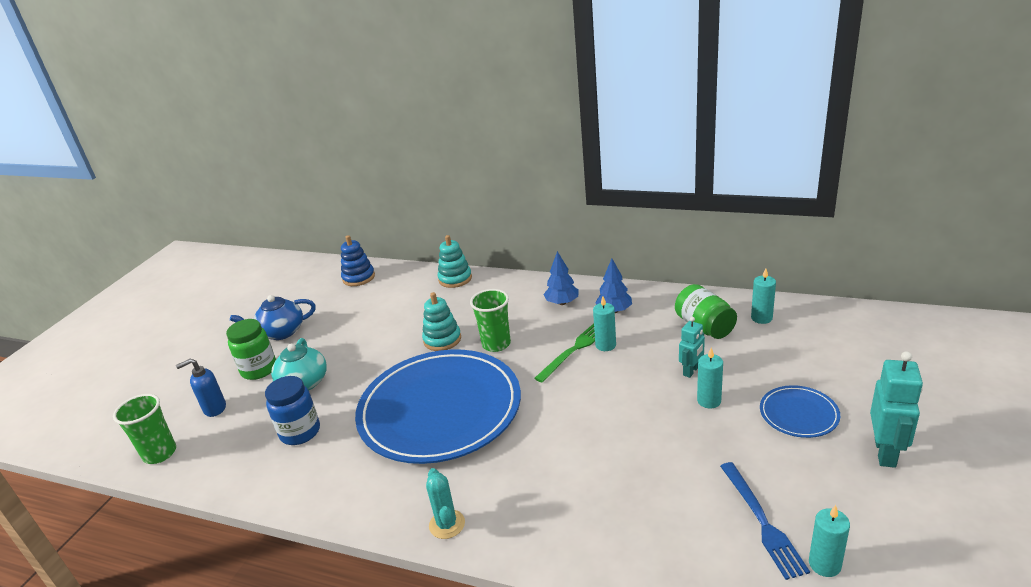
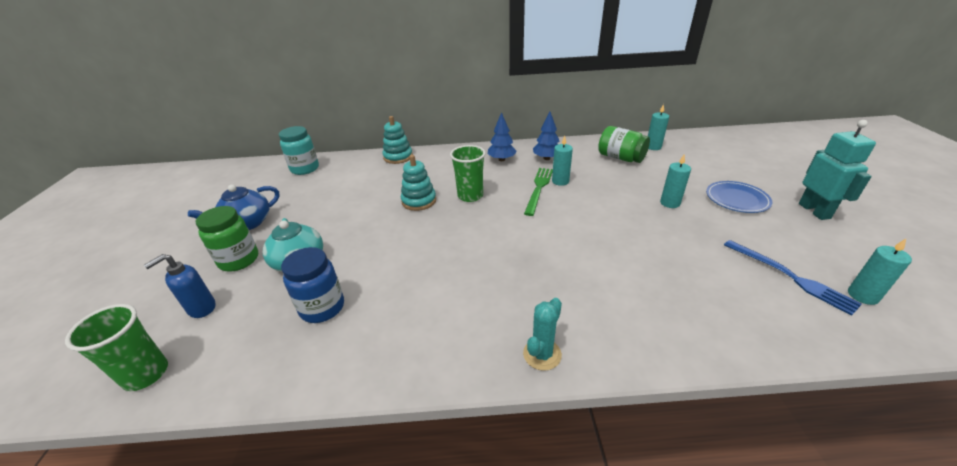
camera: 25 degrees left, 5 degrees up
(358, 277) = (305, 169): blue stacking toy -> turquoise jar
(440, 409) = (457, 255): blue plate -> none
(447, 524) = (542, 354): turquoise cactus -> turquoise cactus turned 75 degrees clockwise
(691, 371) = (638, 186): turquoise robot -> none

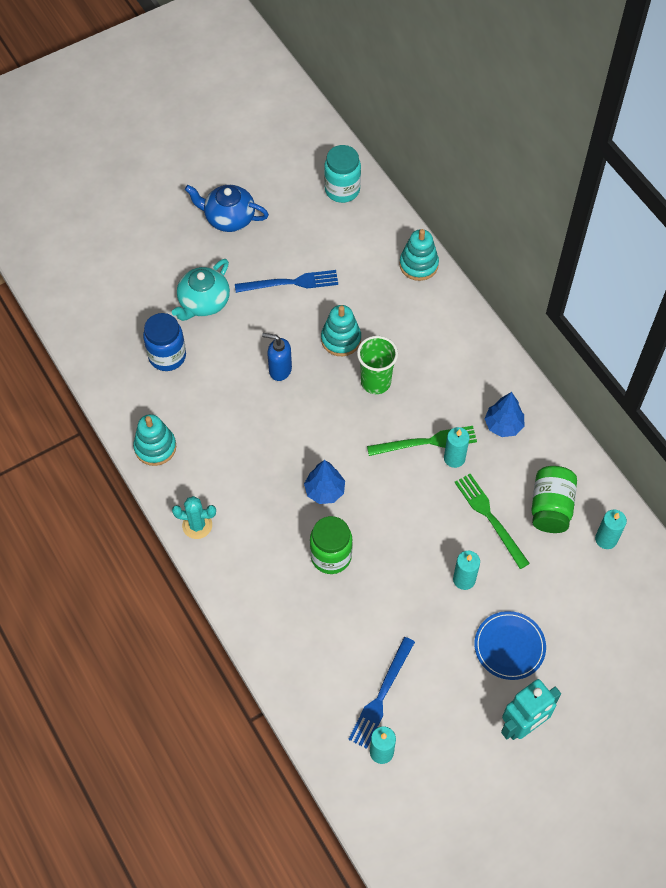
camera: 60 degrees right, 25 degrees up
(146, 374) = (66, 296): green cup -> none
(201, 308) = (126, 276): blue soap dispenser -> blue soap dispenser (280, 370)
(239, 260) = (183, 255): green jar -> green jar (331, 556)
(344, 210) = (290, 283): none -> blue fork
(417, 358) = (155, 447): none -> turquoise stacking toy
(501, 159) = (473, 377): blue tree -> blue tree (325, 491)
(618, 180) = (490, 518): none -> green fork

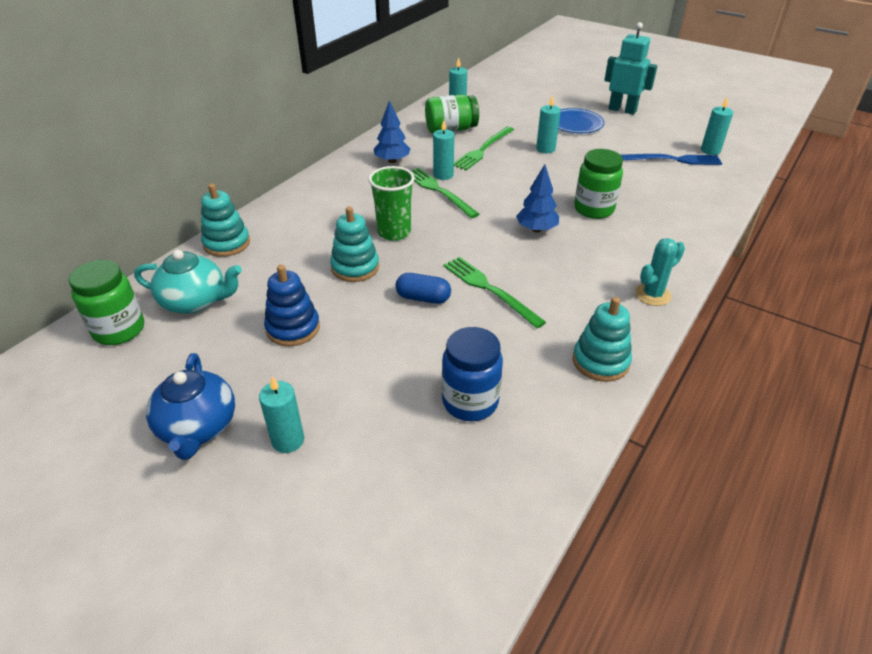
camera: 115 degrees left, 20 degrees down
(193, 257) = (288, 440): none -> turquoise candle
(197, 525) = (652, 295): turquoise cactus -> turquoise cactus turned 75 degrees clockwise
(203, 302) = (364, 398): turquoise teapot -> turquoise teapot (195, 301)
(265, 417) = (489, 289): none -> green fork
(280, 370) = (423, 298): blue soap dispenser -> blue capsule
(290, 283) = (293, 328): blue fork -> blue stacking toy
(342, 190) = (119, 330): turquoise jar -> green jar

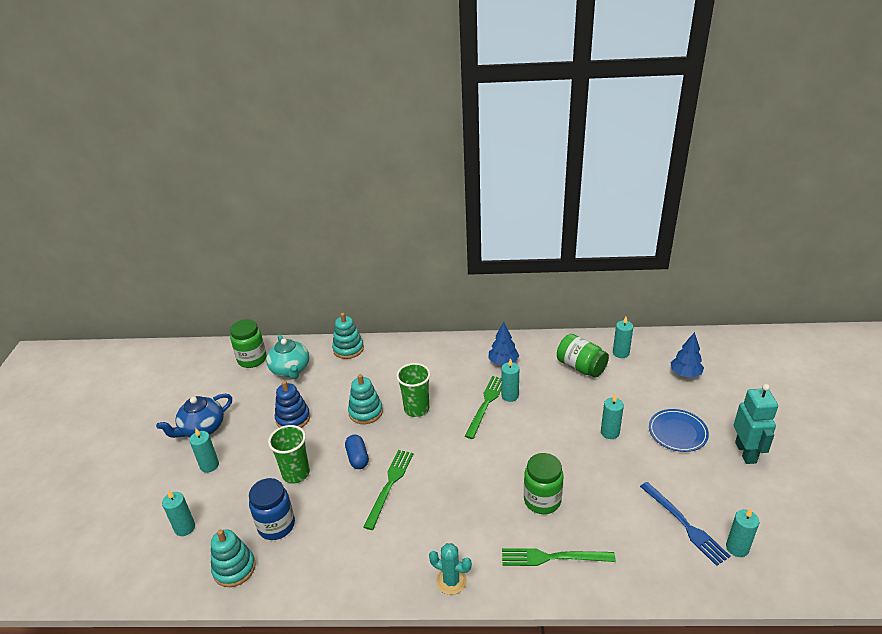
camera: 60 degrees right, 5 degrees down
(388, 505) = (185, 528): none -> turquoise candle
(396, 356) = (296, 473): none -> green cup
(483, 149) = (569, 398): green fork -> green fork (553, 557)
(536, 229) = (482, 478): blue tree -> blue tree (685, 374)
(600, 361) = (352, 577): turquoise stacking toy -> turquoise stacking toy (234, 568)

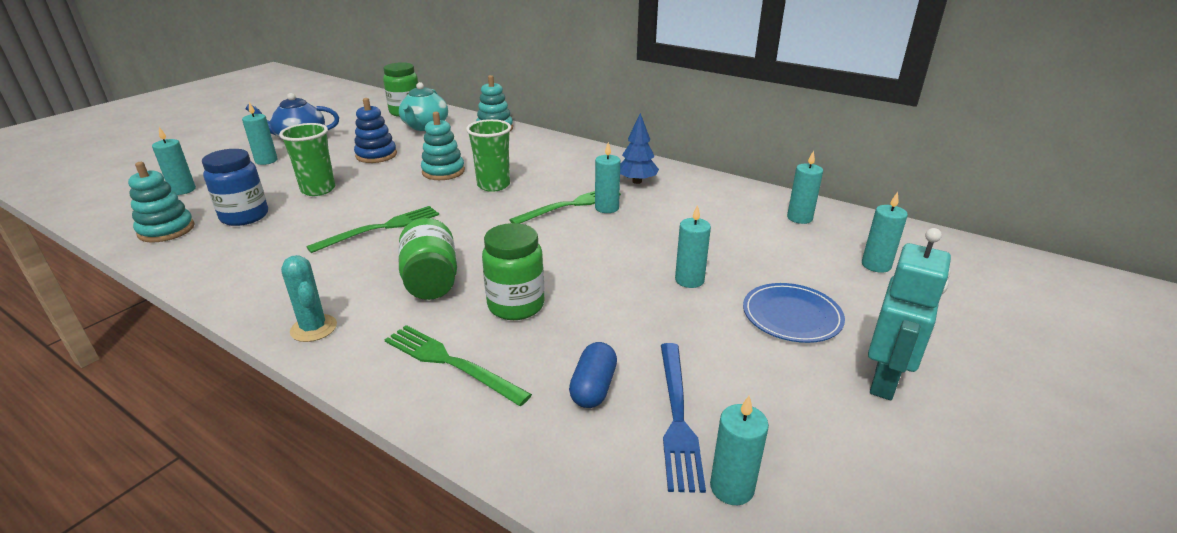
camera: 30 degrees right, 5 degrees down
(357, 458) = (385, 199): blue capsule -> blue capsule (593, 387)
(581, 367) = (728, 213): green jar -> green jar (431, 281)
(685, 374) = (876, 265): blue tree -> turquoise candle

